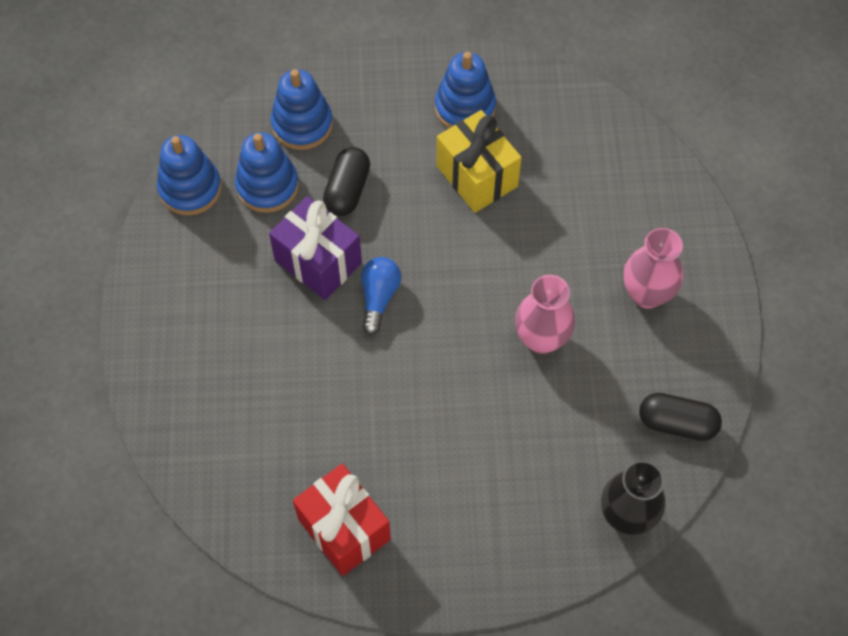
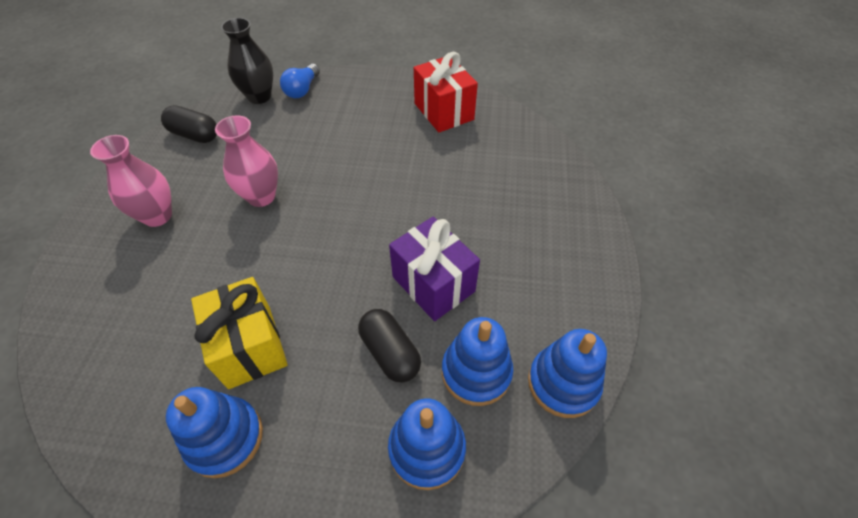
camera: 170 degrees left, 10 degrees down
(347, 190) = (390, 353): black capsule -> black capsule turned 60 degrees counterclockwise
(379, 297) = (384, 245): blue light bulb -> blue light bulb (302, 90)

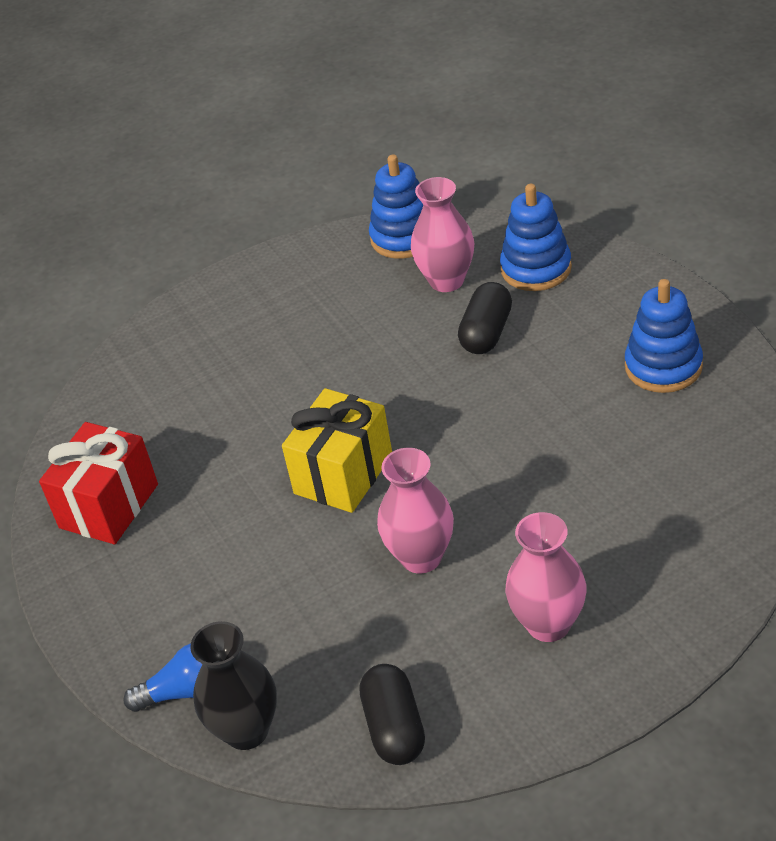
camera: 120 degrees left, 10 degrees down
(250, 346) = (584, 415): yellow gift -> yellow gift (343, 474)
(433, 284) = (389, 352): purple gift -> none
(476, 372) = (446, 280): blue stacking toy -> pink vase

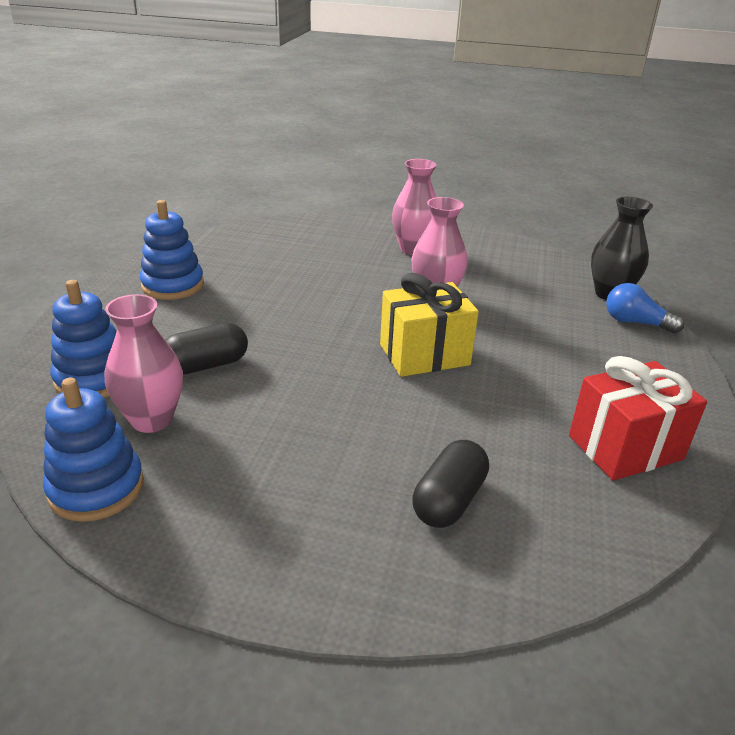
camera: 145 degrees left, 10 degrees down
(394, 728) = (530, 260): black capsule -> black capsule (449, 500)

